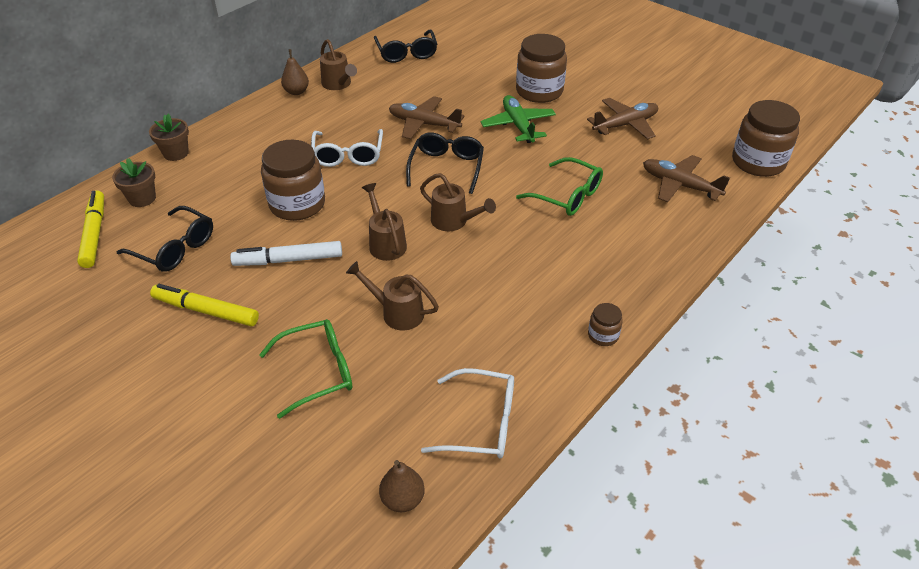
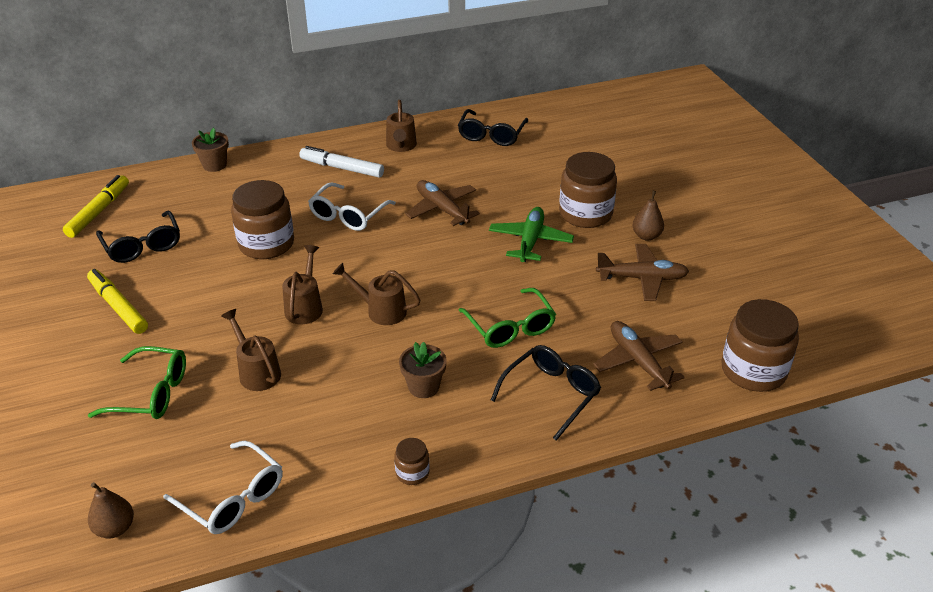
camera: 30 degrees right, 5 degrees down
(142, 198) = (156, 195): brown flower pot -> brown flower pot (423, 387)
(288, 260) = (215, 290): white marker -> white marker (342, 168)
(296, 92) = (359, 142): brown pear -> brown pear (646, 236)
(446, 167) = (423, 258): black glasses -> black glasses (551, 394)
(453, 221) = (381, 310): brown watering can -> brown watering can turned 135 degrees clockwise

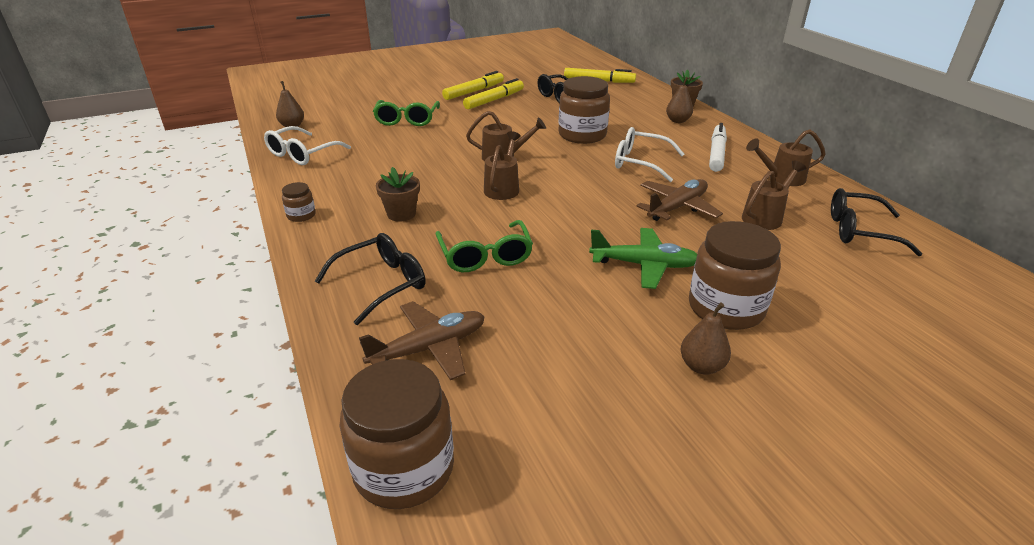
camera: 85 degrees right, 5 degrees down
(72, 325) = (474, 91): none -> yellow marker
(255, 175) = (677, 121): none -> brown pear
(257, 371) = (426, 148): brown watering can -> brown watering can (765, 217)
(510, 327) = (485, 256): green glasses -> green glasses turned 75 degrees counterclockwise
(551, 394) = (382, 284): black glasses -> black glasses turned 75 degrees counterclockwise
(642, 278) = (597, 358): brown plane -> none

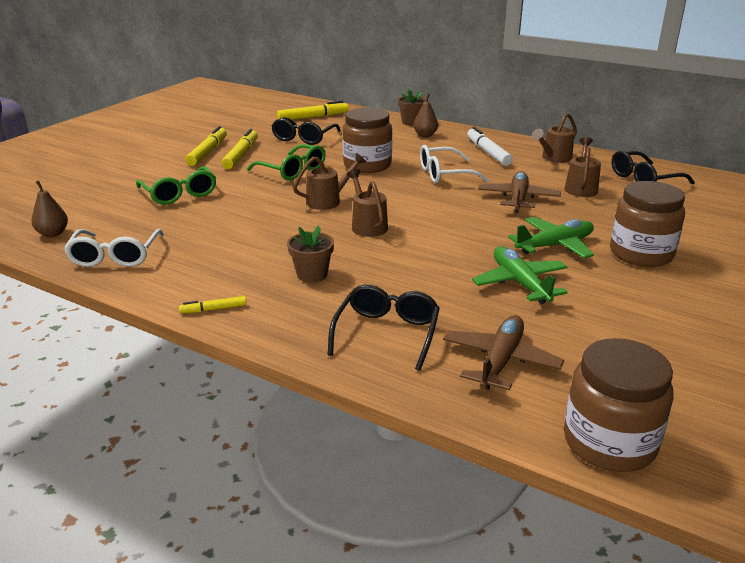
camera: 35 degrees left, 5 degrees down
(301, 215) = (213, 309): brown jar -> yellow marker
(485, 256) = (436, 281): green glasses -> green glasses (292, 171)
(554, 287) = (520, 283): none -> green plane
(701, 366) = (678, 294): brown pear -> none

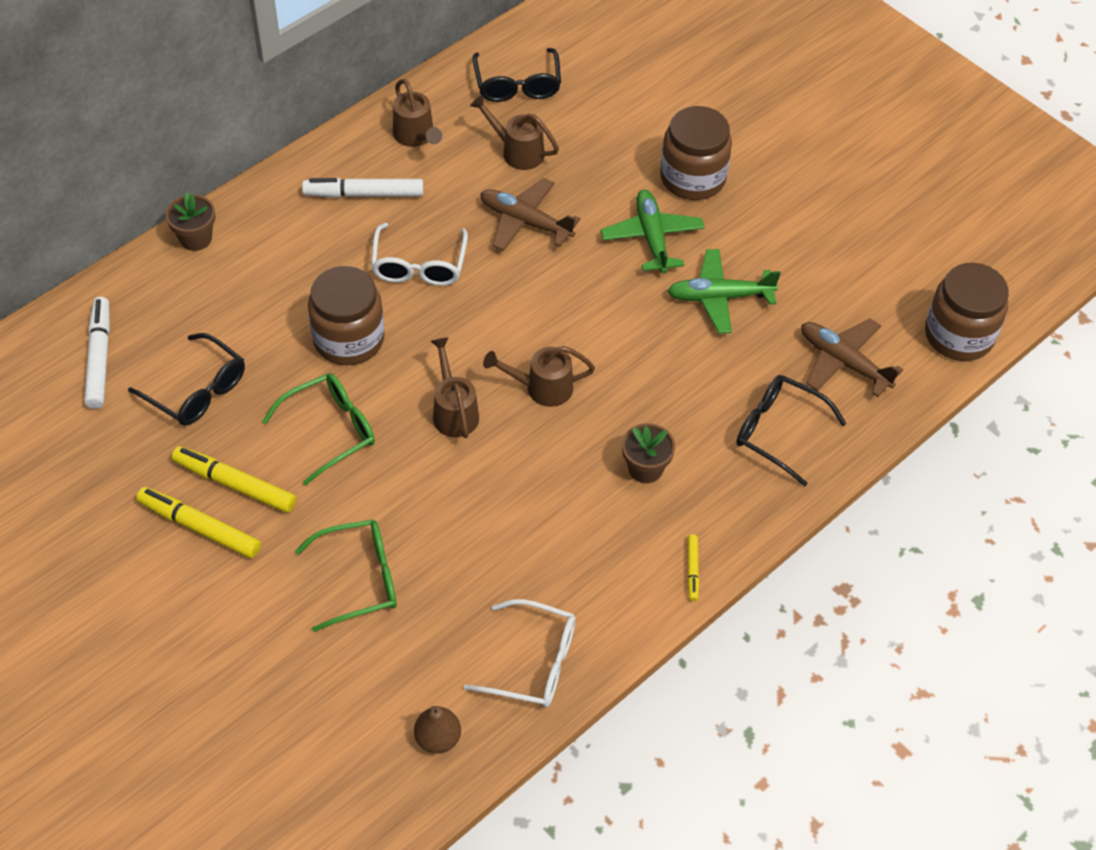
camera: 75 degrees left, 25 degrees up
(313, 117) = (99, 358): yellow marker -> white marker
(425, 135) = (261, 239): brown pear -> none

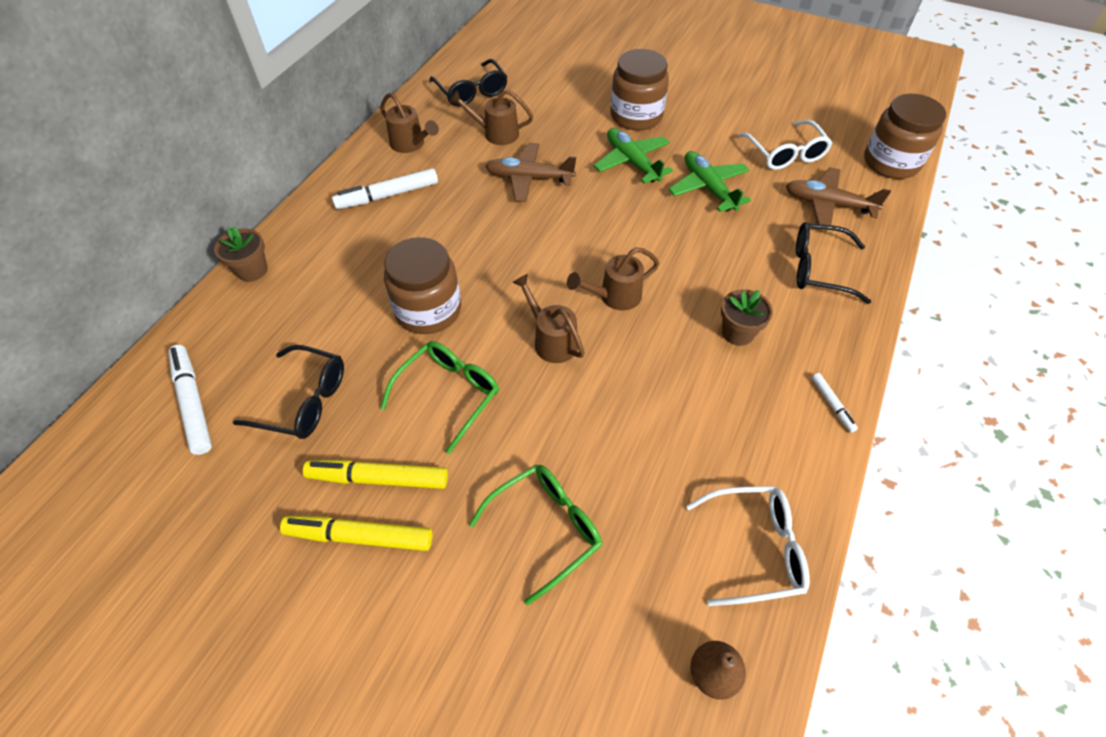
camera: 20 degrees left, 0 degrees up
(419, 266) = (460, 234): white glasses -> white glasses (785, 154)
(692, 570) = (832, 405): yellow marker -> white marker
(719, 297) = (708, 188): green plane -> green plane turned 90 degrees clockwise

